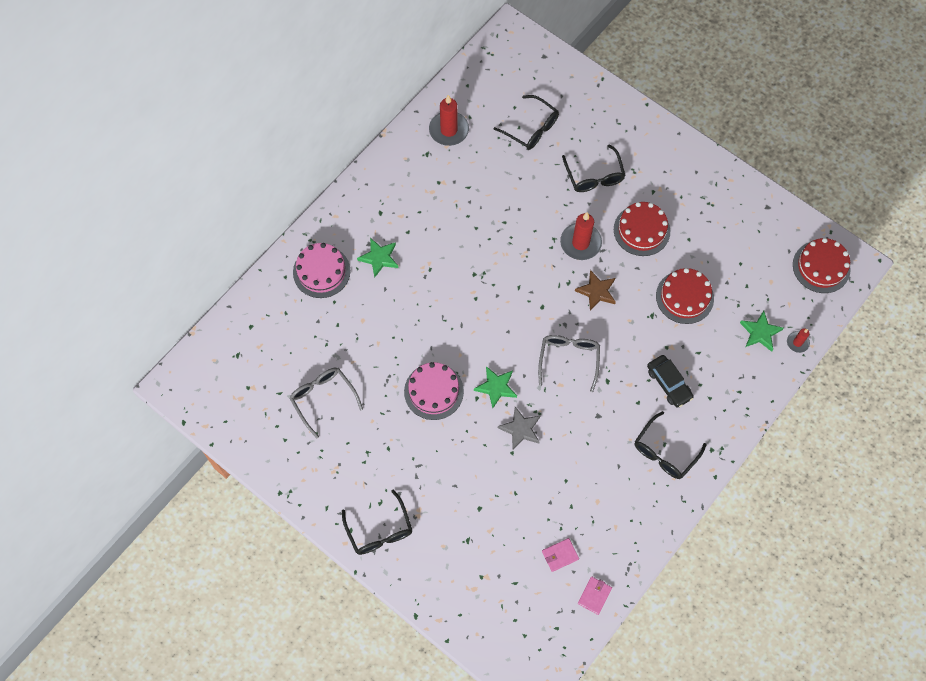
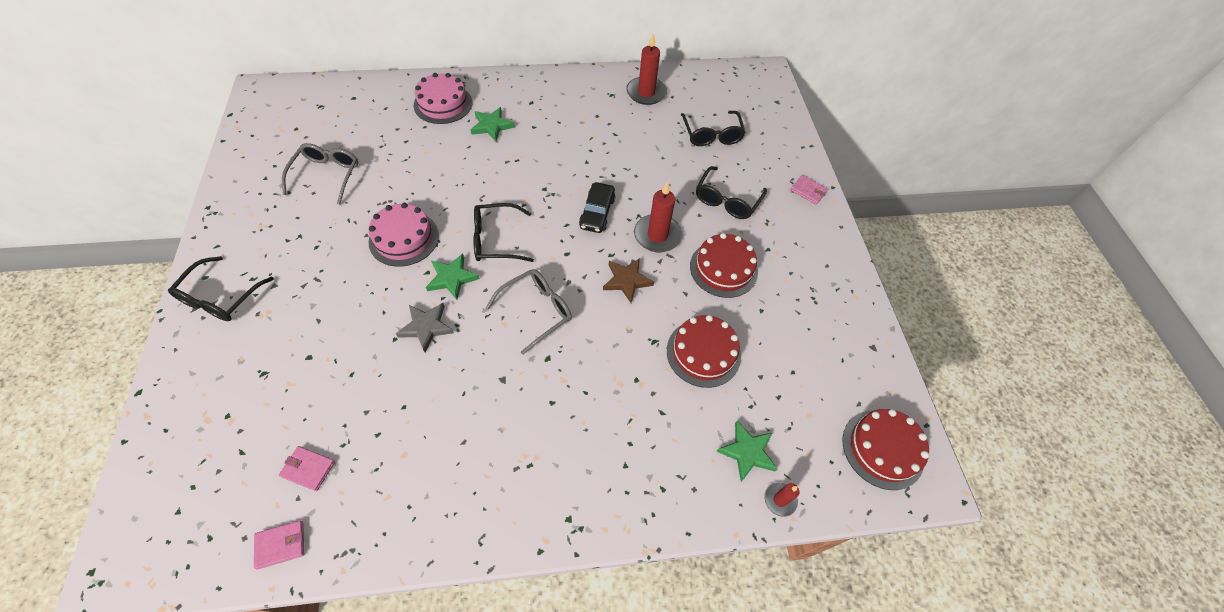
camera: 40 degrees right, 10 degrees down
(635, 122) = (808, 191): none -> pink wallet
(664, 452) = (520, 473): black glasses -> black glasses (495, 240)
(669, 383) = (600, 413): black car -> black car (597, 213)

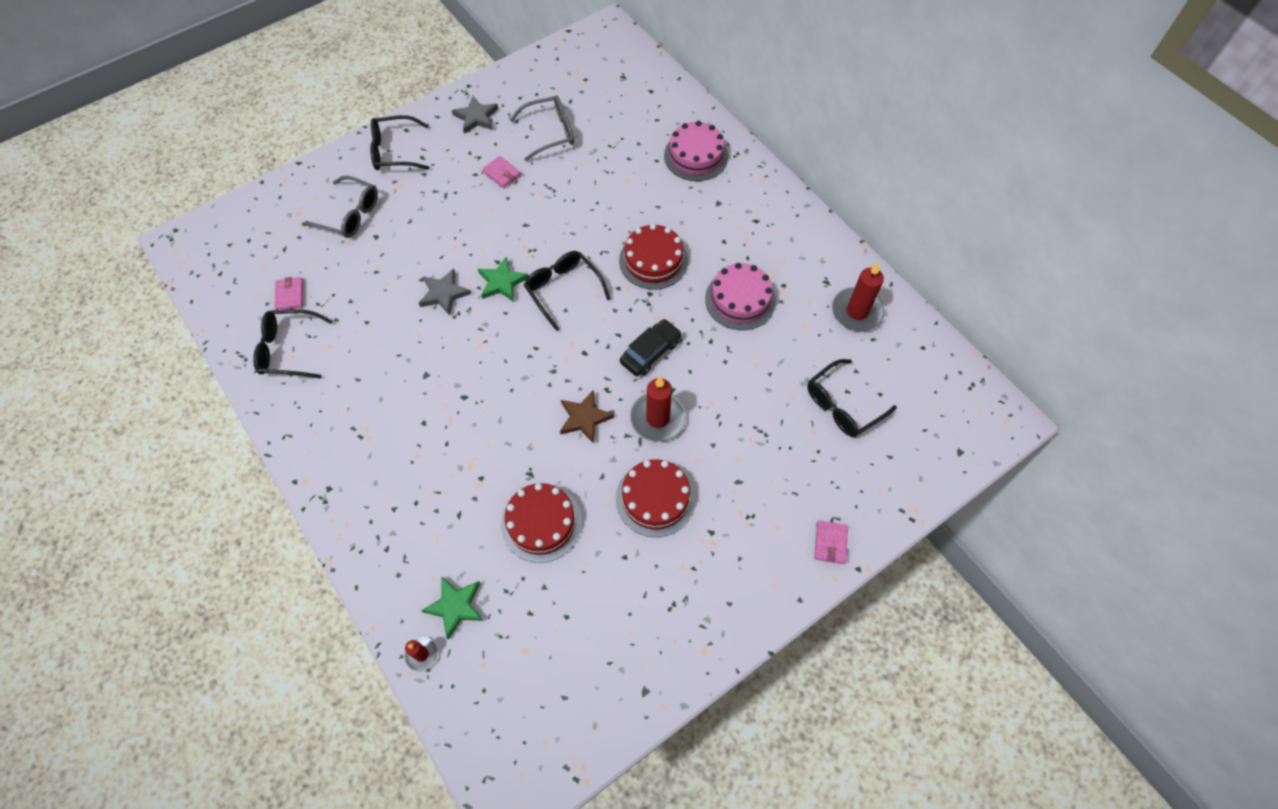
camera: 65 degrees right, 5 degrees up
(252, 217) = (476, 117): none -> grey star
(281, 545) = (231, 315): pink wallet -> pink wallet (502, 173)
(404, 238) = (521, 224): pink cake -> pink cake (740, 300)
(491, 126) = (697, 208): green star -> none
(537, 311) = (507, 363): grey glasses -> grey glasses (349, 215)
(597, 213) = (650, 352): black car -> black car turned 150 degrees clockwise
(727, 200) = (752, 462): black glasses -> black glasses (288, 349)
(882, 449) = (523, 738): red cake -> red cake (653, 260)

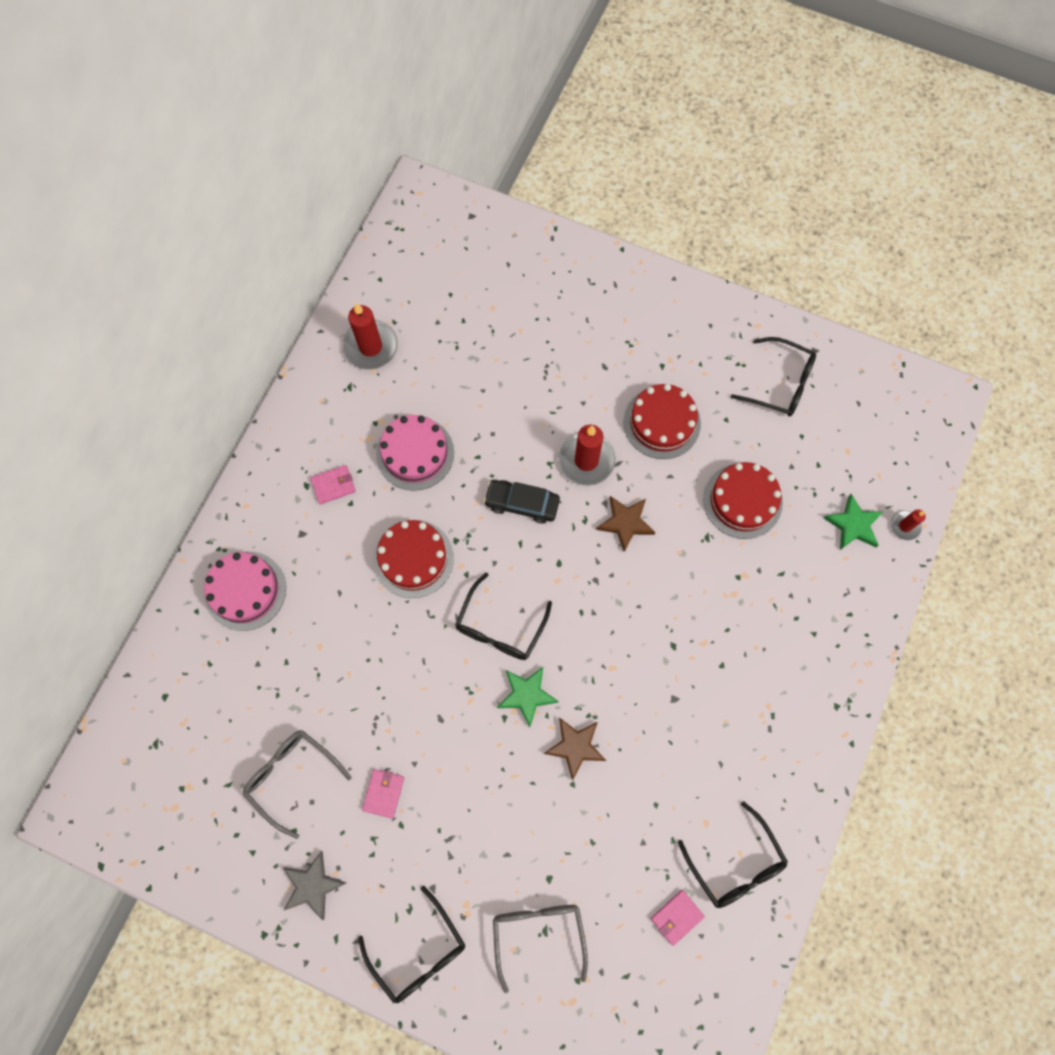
camera: 120 degrees left, 10 degrees up
(444, 293) = (575, 747): grey star -> brown star
(830, 543) = (613, 276): pink wallet -> pink wallet (333, 485)
(842, 405) = (480, 318): black glasses -> black glasses (780, 384)

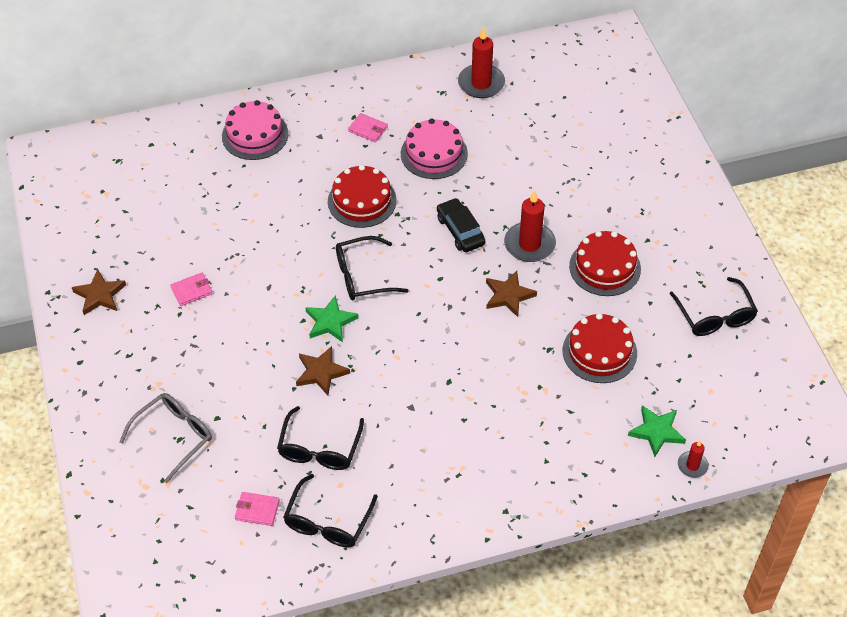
camera: 50 degrees right, 20 degrees down
(292, 776) = (159, 238): grey glasses -> none
(312, 885) = (99, 295): grey star -> brown star
(419, 952) = (105, 378): black glasses -> black glasses (319, 449)

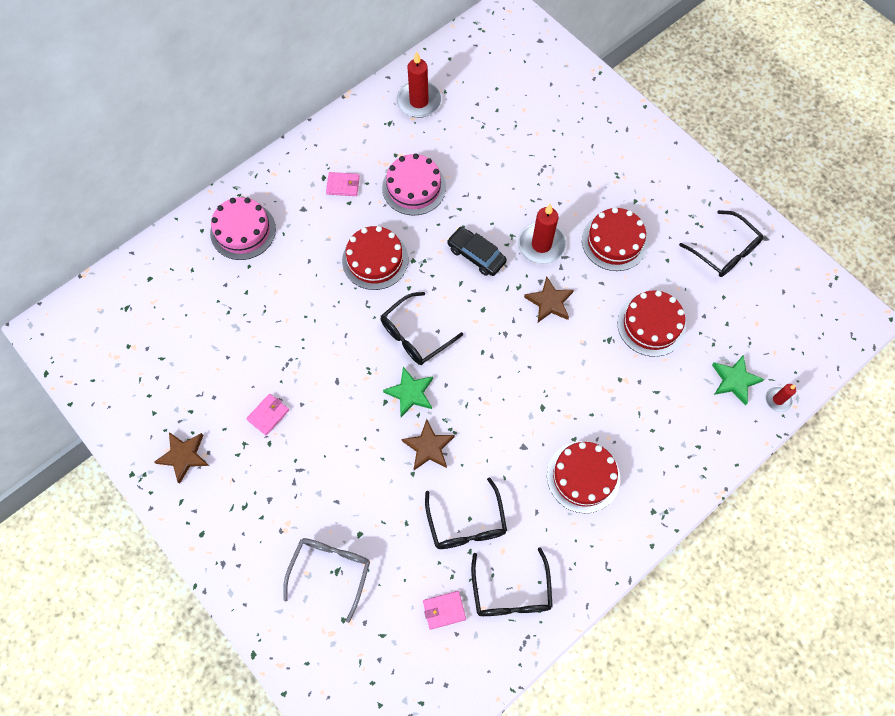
camera: 25 degrees left, 15 degrees up
(454, 454) = (583, 476): none -> red cake

